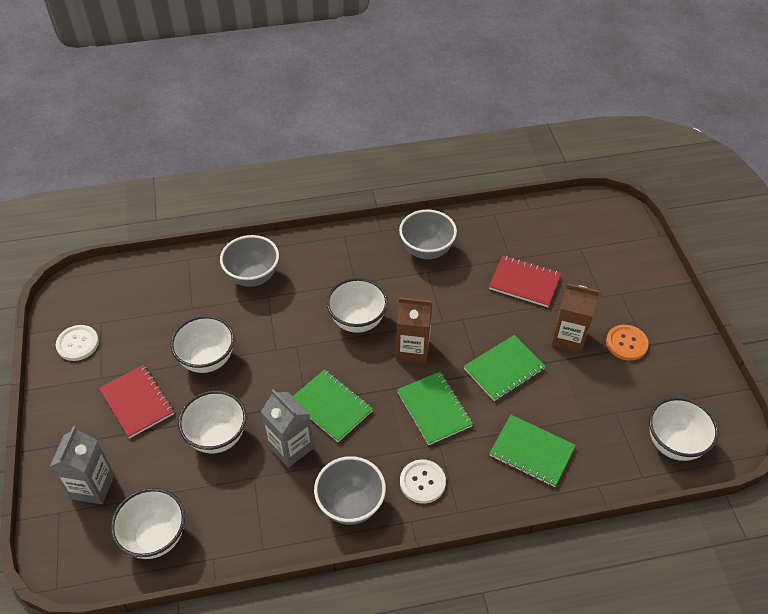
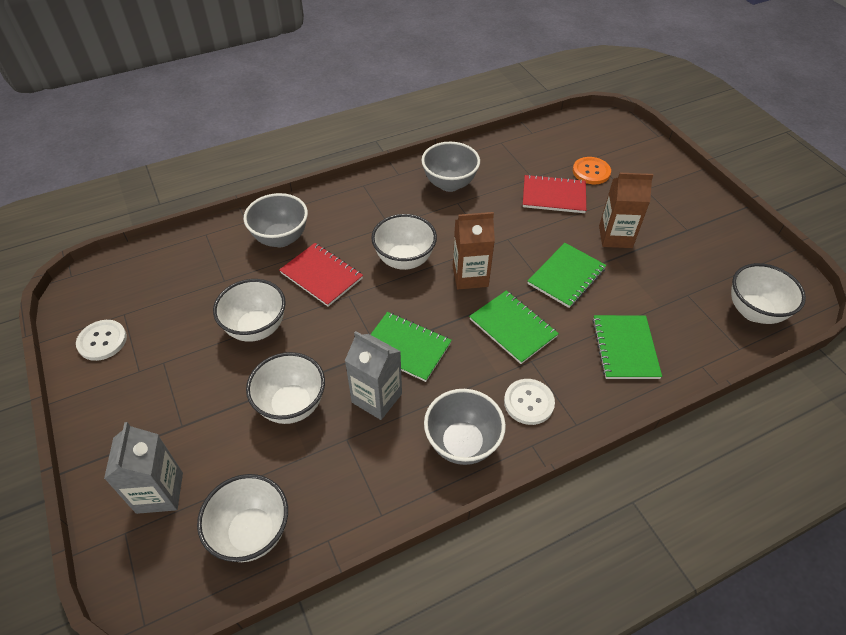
camera: 15 degrees left, 0 degrees up
(137, 402) = (189, 388): red notebook -> red notebook (321, 276)
(531, 452) = (625, 348): green notebook -> green notebook turned 75 degrees clockwise
(626, 343) = (670, 231): orange button -> orange button (591, 172)

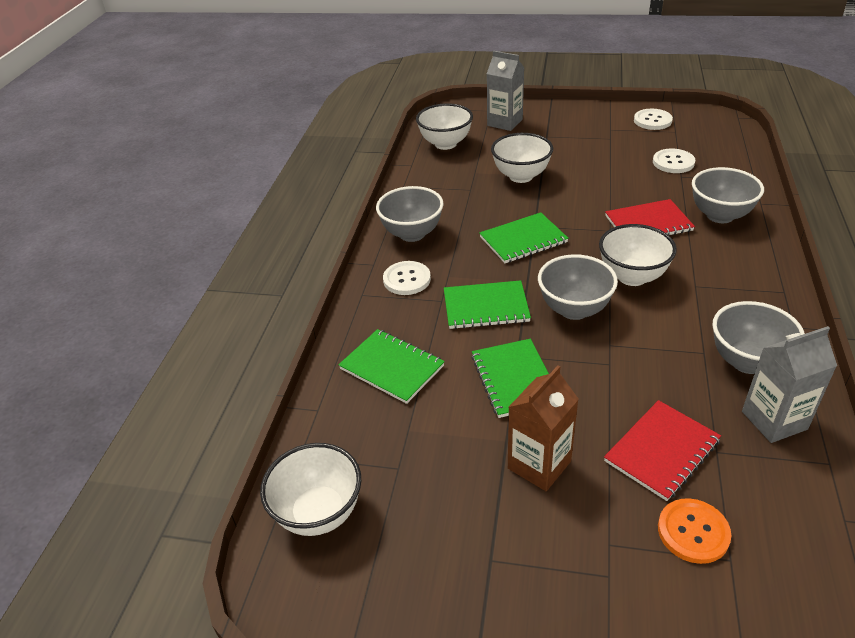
camera: 130 degrees right, 10 degrees down
(198, 294) = (673, 162): none -> white button
(256, 328) = (610, 179): white bowl -> none
(377, 398) = (489, 211): grey carton -> grey carton (774, 420)
(470, 276) = (574, 309): brown carton -> grey bowl

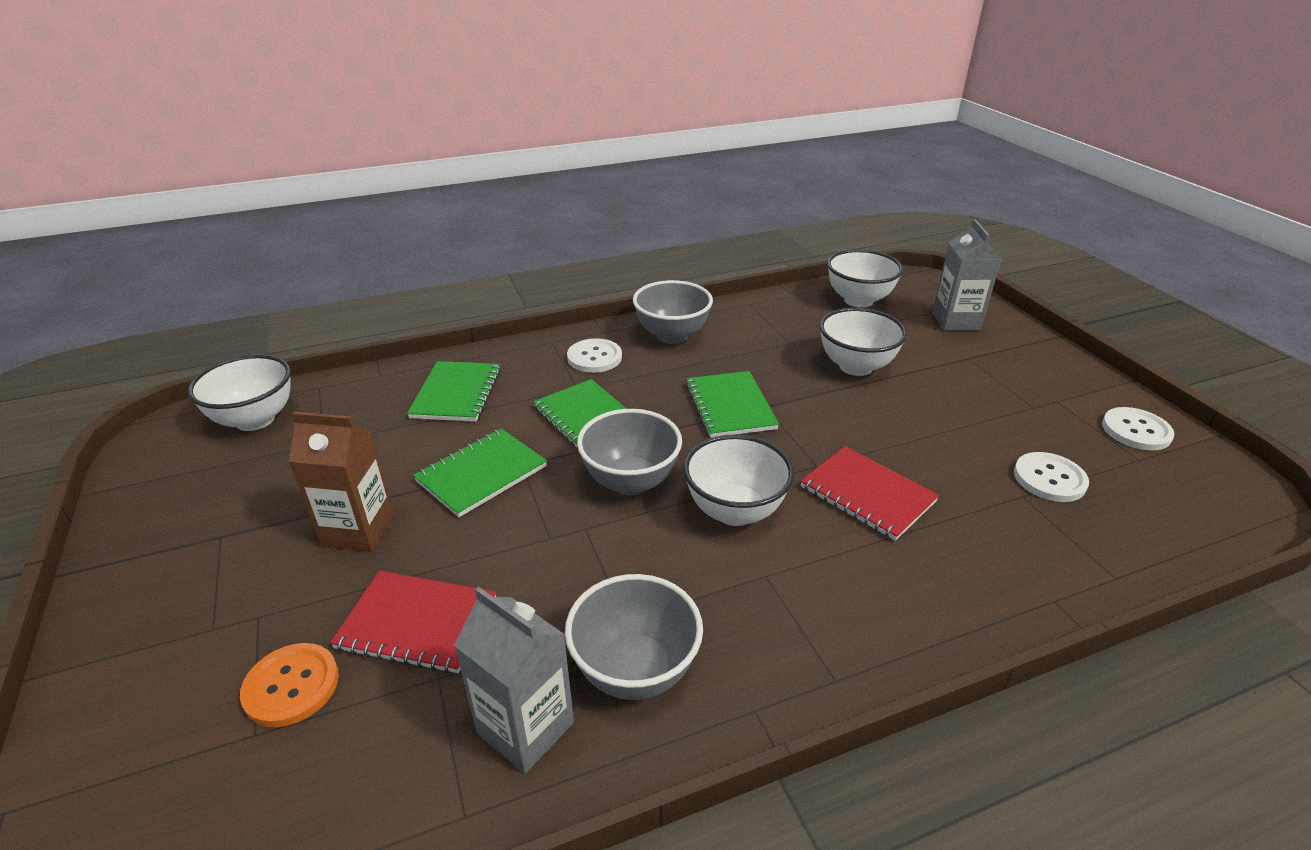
camera: 55 degrees right, 5 degrees down
(523, 240) = (730, 406): green notebook -> green notebook turned 45 degrees clockwise
(720, 215) = (965, 560): grey bowl -> none

